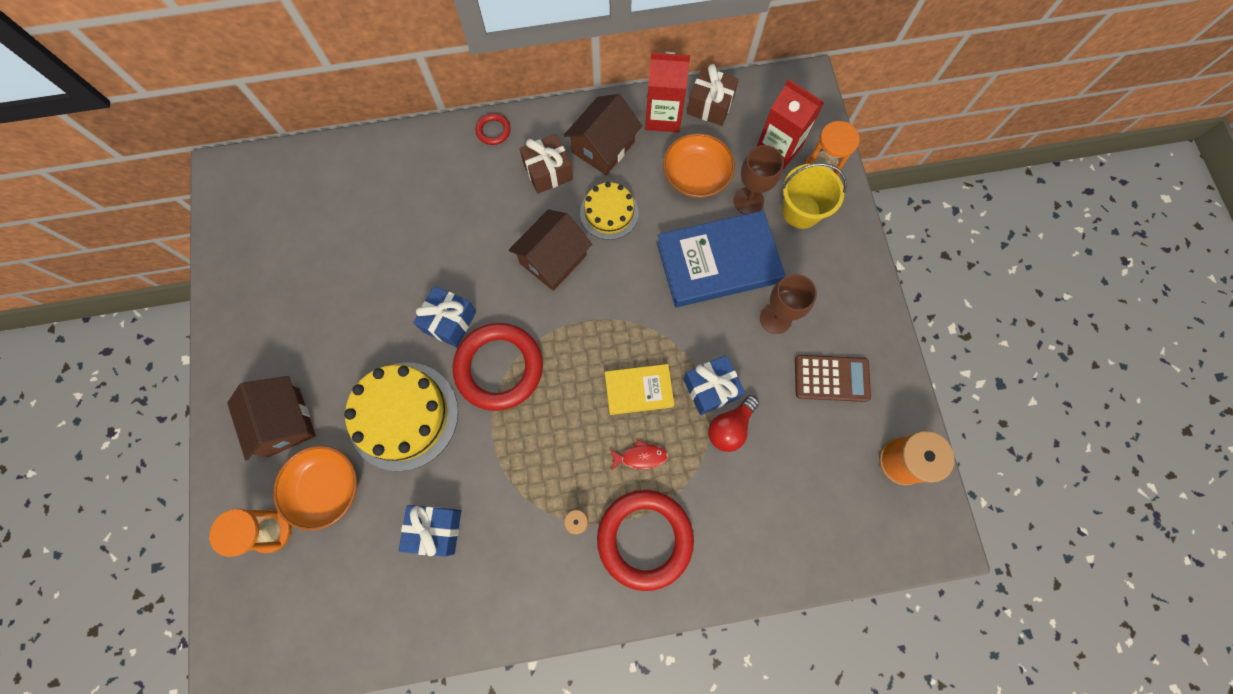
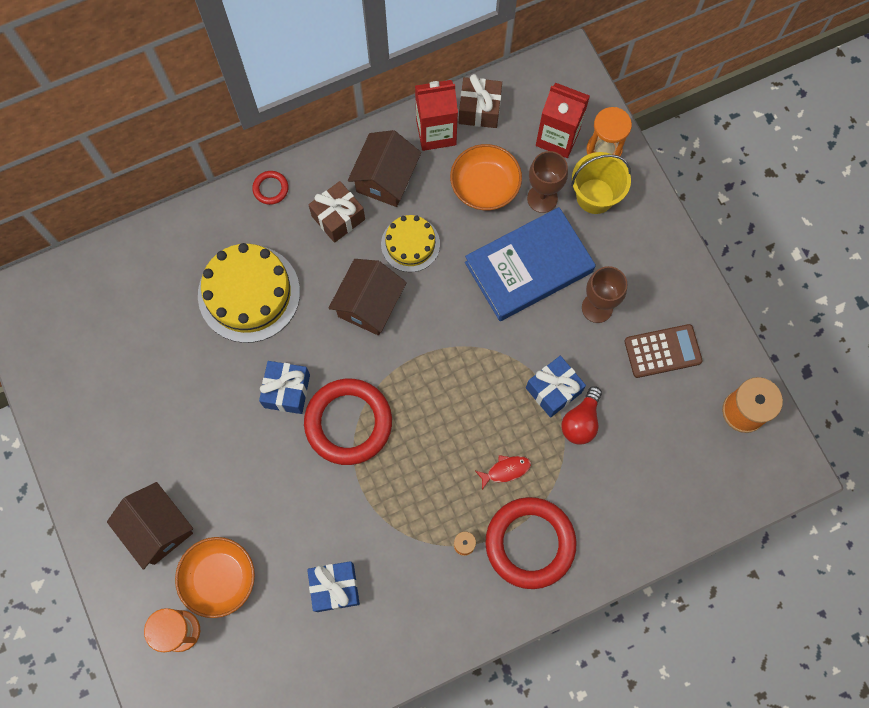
camera: 15 degrees left, 0 degrees up
(403, 415) = (271, 492): yellow cake -> yellow cake (249, 293)
(638, 390) = (487, 409): yellow book -> none

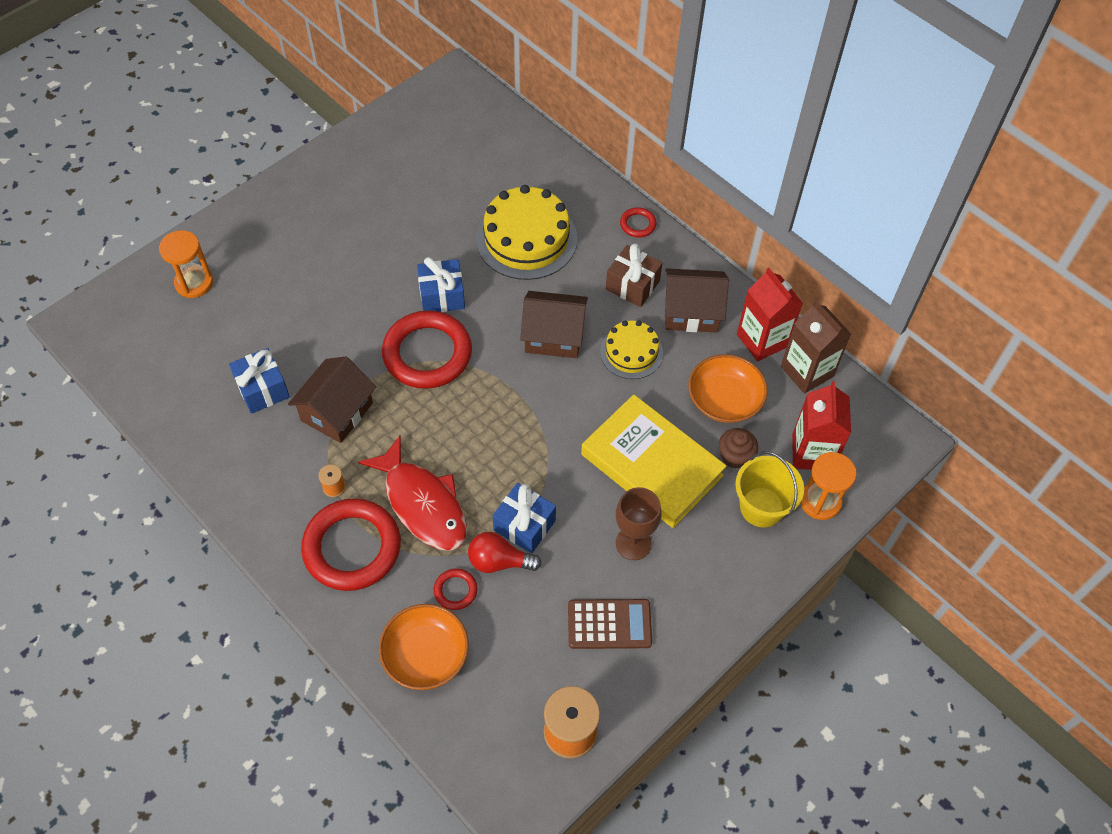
camera: 70 degrees right, 15 degrees down
(158, 528) = (282, 239): brown house -> brown house (337, 412)
(219, 578) = (248, 297): orange bowl -> orange bowl (425, 655)
(479, 110) = (807, 371): brown gift -> brown carton
(505, 470) = (423, 504): red fish -> red fish, size x2.31
(529, 267) = (651, 465): blue book -> yellow book
(542, 198) = (735, 456): brown goblet -> brown cupcake
(597, 465) = (455, 590): none -> red ring
(662, 351) = (609, 624): brown calculator -> brown calculator turned 60 degrees counterclockwise

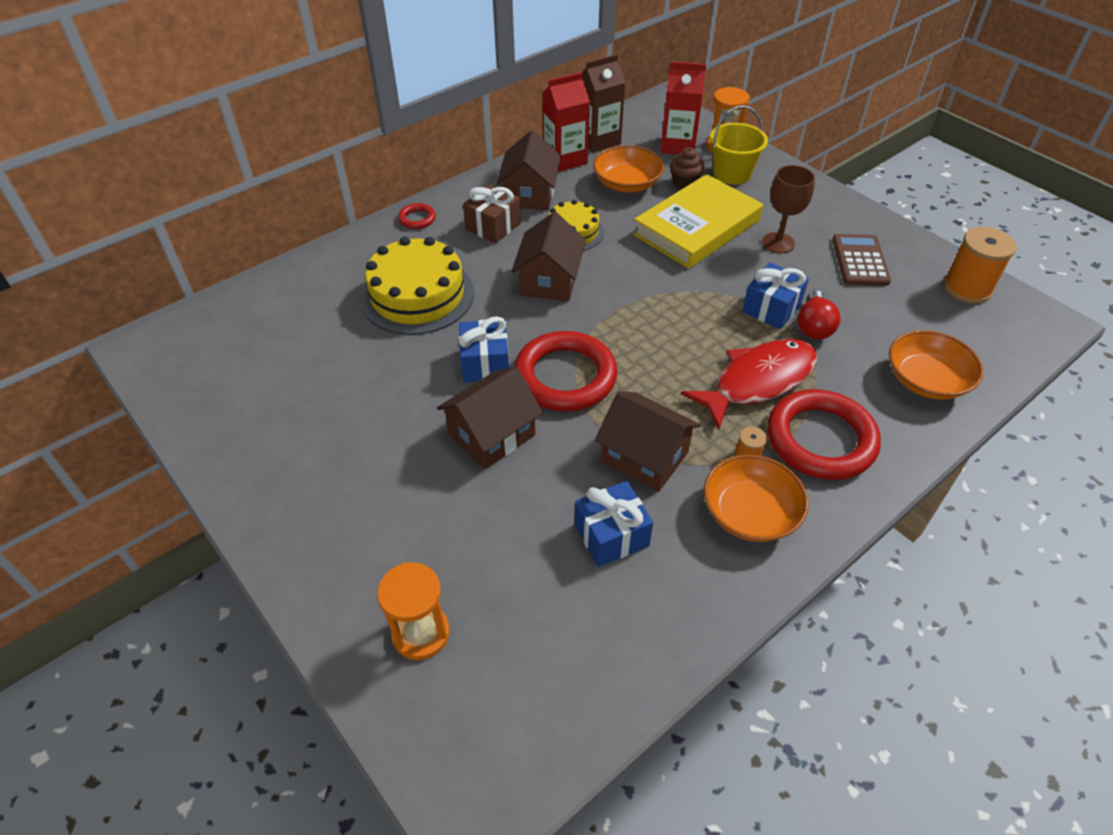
camera: 85 degrees left, 10 degrees down
(277, 484) = (750, 513): none -> orange bowl
(363, 307) = (492, 435): none -> brown house
(455, 590) = (851, 358): red ring -> none

